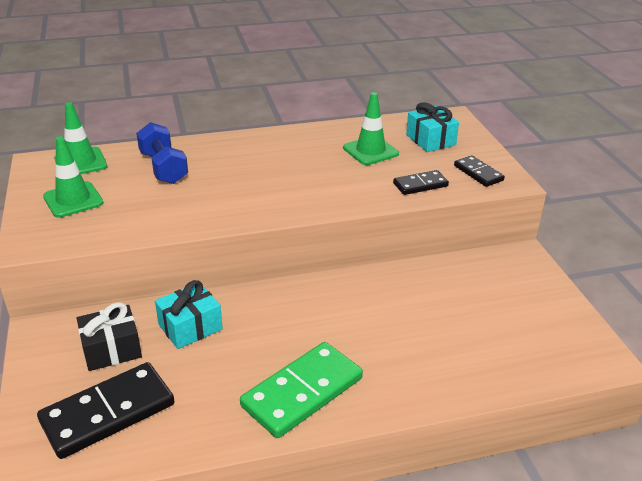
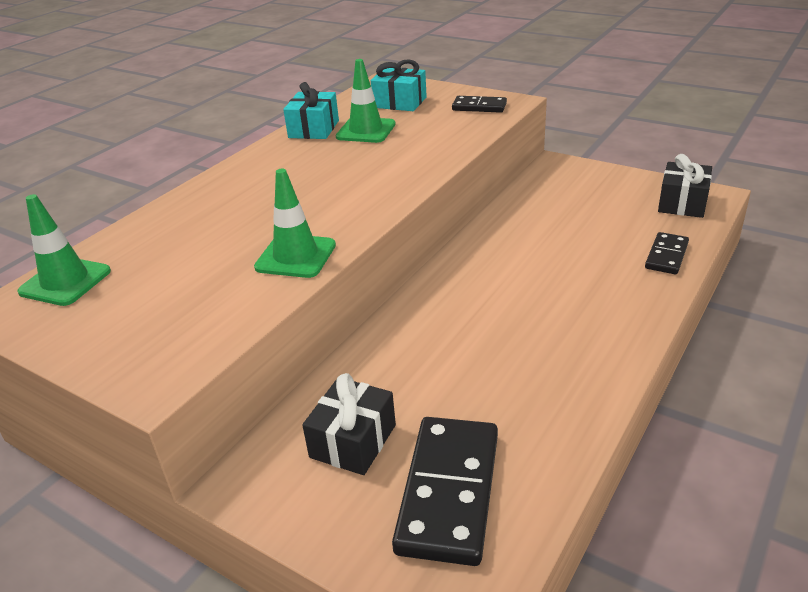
camera: 40 degrees left, 0 degrees up
(73, 200) = (127, 316): green traffic cone -> green traffic cone (296, 256)
(163, 168) = (183, 236): blue dumbbell -> none
(190, 327) = (396, 370): turquoise gift -> turquoise gift (313, 129)
(302, 392) = (576, 348): green domino -> none
(420, 185) = (452, 134): black domino -> black domino (666, 256)
(567, 349) = (682, 203): none -> black gift

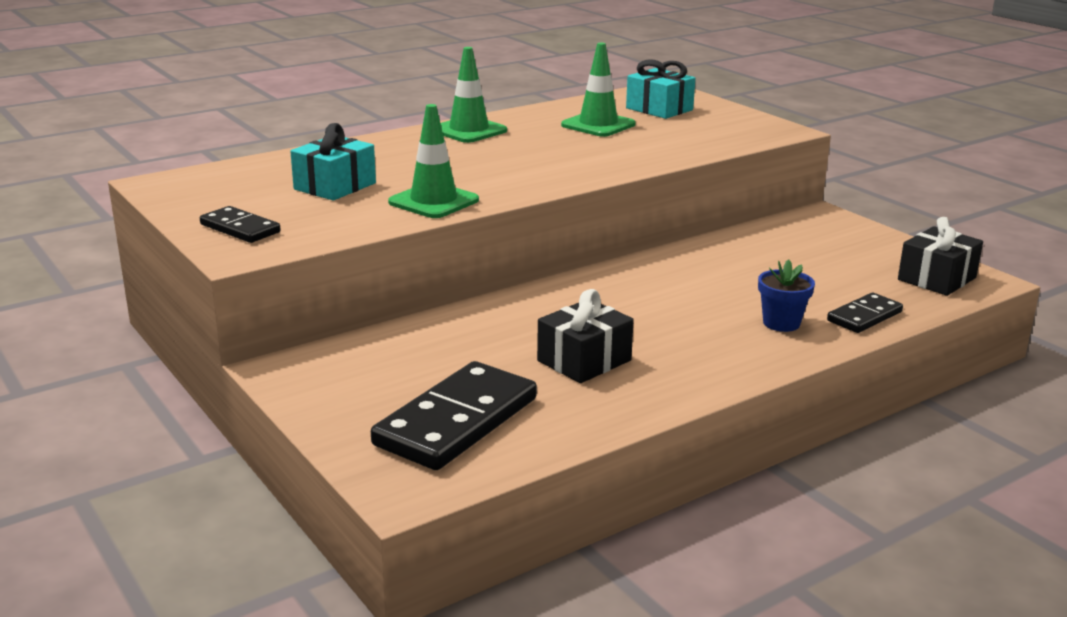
camera: 20 degrees right, 10 degrees down
(65, 281) = (223, 176): green traffic cone -> green traffic cone (469, 130)
(313, 129) = (546, 114): turquoise gift -> turquoise gift (335, 186)
(353, 441) = (402, 368): black gift -> black gift (584, 360)
(479, 107) = (742, 128): black domino -> black domino (240, 228)
(615, 282) = (781, 323): none -> blue flower pot

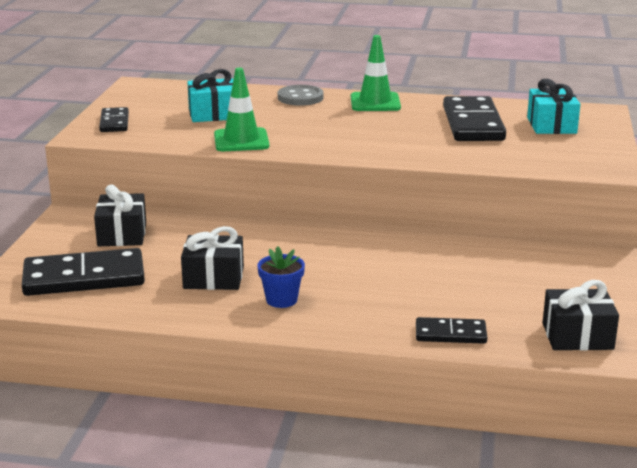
camera: 45 degrees right, 0 degrees up
(385, 146) = (300, 97): none -> grey button
(392, 362) = (122, 234): none -> black gift
(598, 125) = (472, 124): green traffic cone -> black domino
(781, 323) = (381, 312): blue flower pot -> blue flower pot (281, 300)

